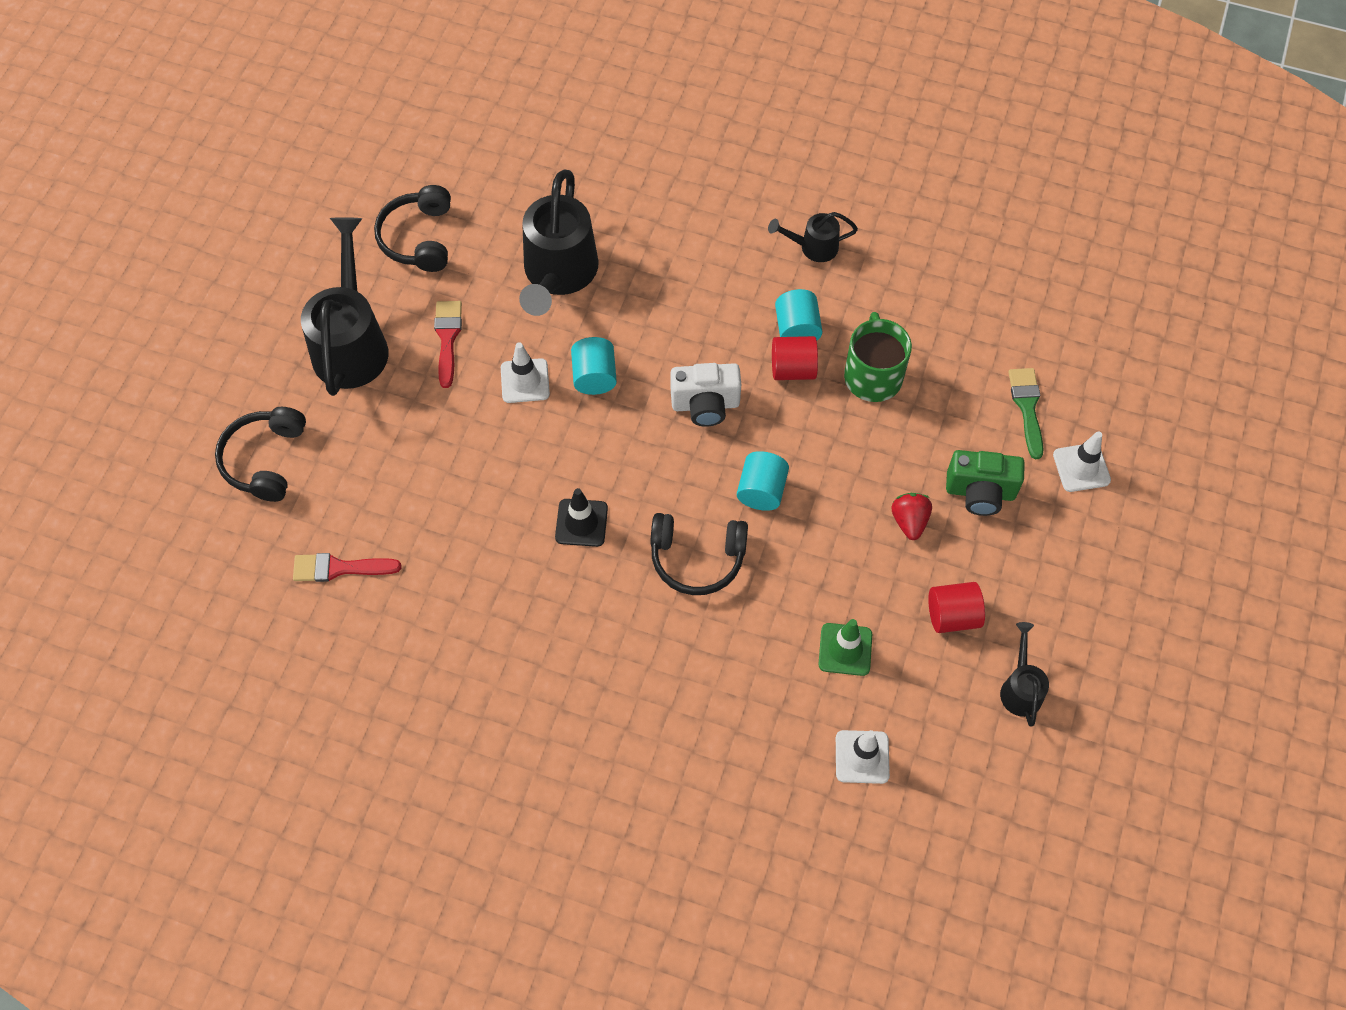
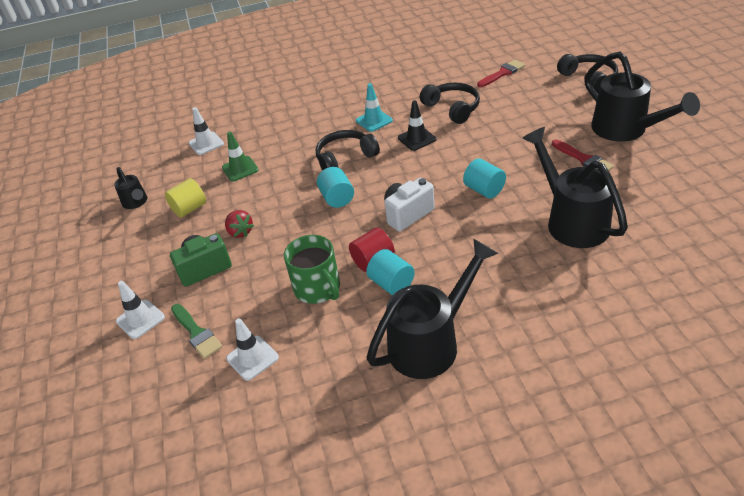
camera: 150 degrees right, 20 degrees down
(419, 238) = (675, 187): black headphones -> black headphones (452, 108)
(525, 381) = (517, 167): white traffic cone -> white traffic cone (252, 358)
(599, 609) = (374, 120): none -> turquoise traffic cone
(813, 247) = (431, 342): black watering can -> black watering can, size x2.01
(952, 616) = (189, 209): red cylinder -> yellow cylinder

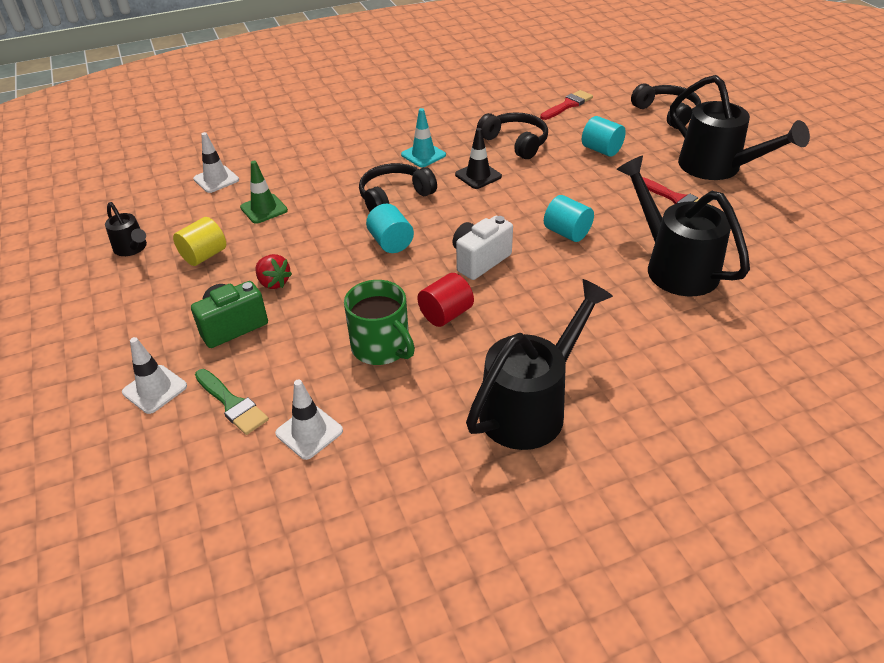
camera: 10 degrees left, 0 degrees up
(391, 284) = (472, 340): turquoise cylinder -> turquoise cylinder (601, 150)

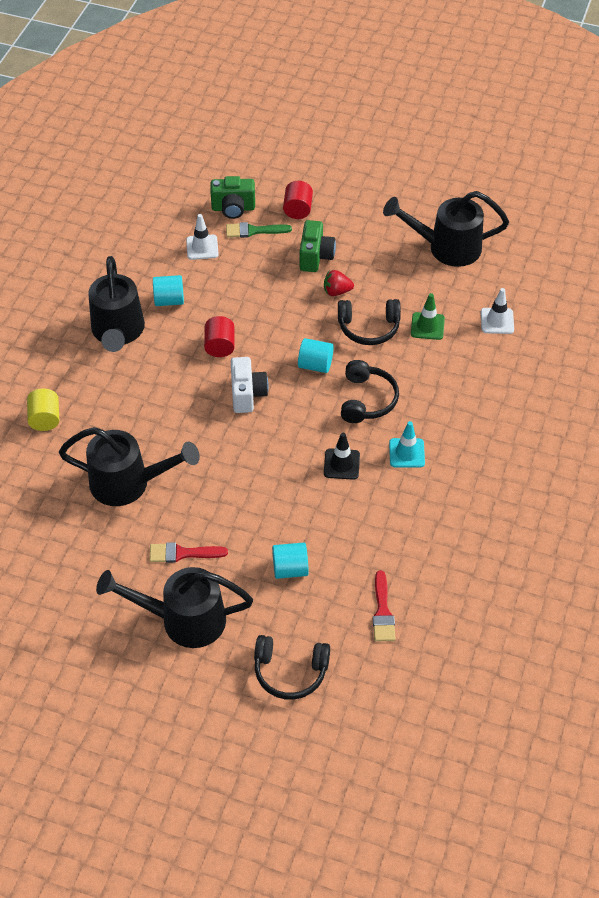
camera: 130 degrees right, 10 degrees up
(132, 248) = (447, 247): black watering can -> black watering can, size x2.01
(155, 389) = (298, 209): white traffic cone -> red cylinder
(203, 452) = (233, 208): none -> green camera
(204, 255) = (401, 275): yellow cylinder -> yellow cylinder (45, 419)
(381, 347) = (227, 304): green mug -> none
(515, 142) = (362, 523): black headphones -> black headphones (369, 328)
(567, 233) = (221, 459): turquoise cylinder -> turquoise cylinder (169, 300)

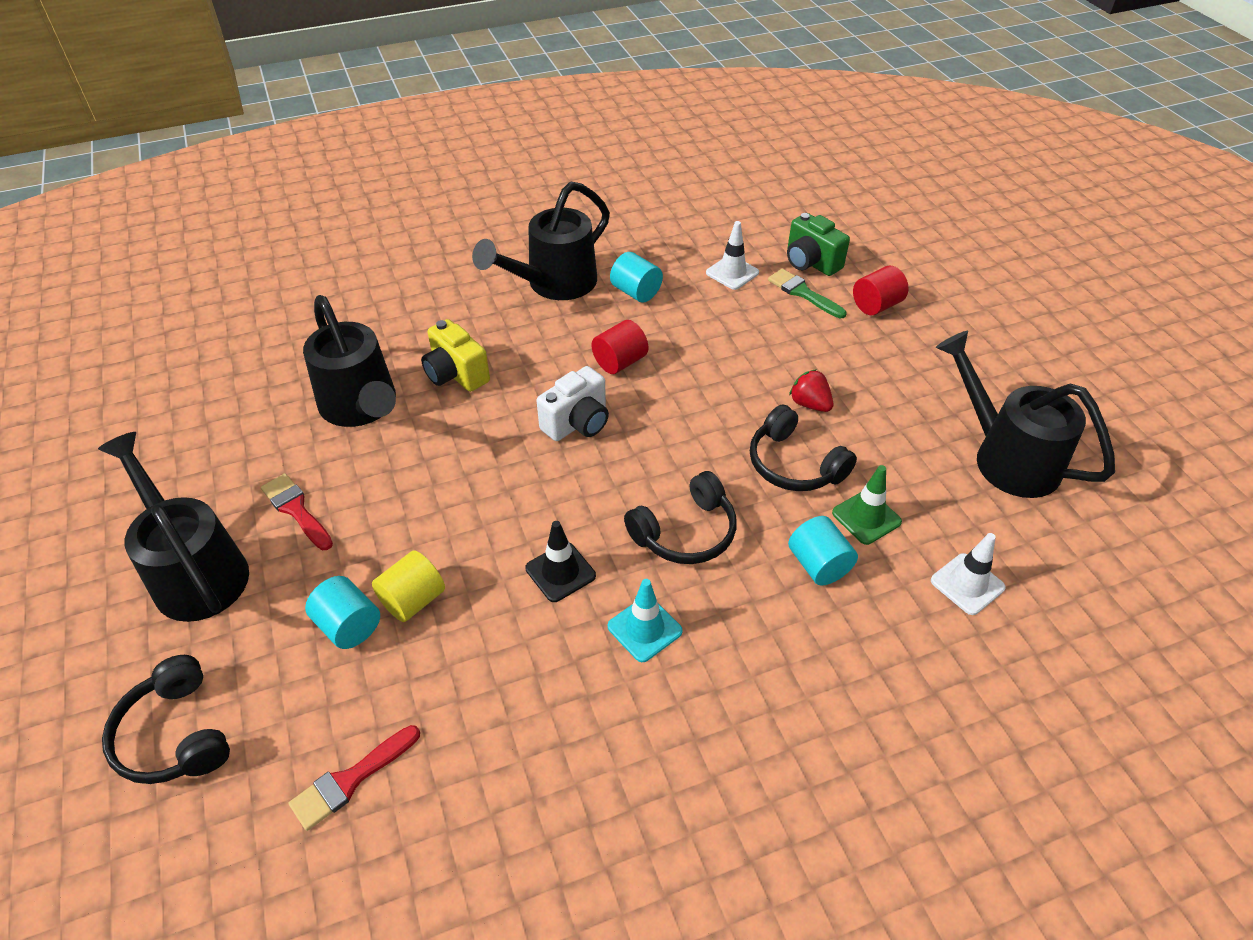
camera: 50 degrees right, 5 degrees down
(45, 419) = (393, 303): yellow cylinder -> yellow cylinder (413, 600)
(148, 424) = (456, 374): none -> yellow camera
(315, 257) = (833, 357): green camera -> none
(315, 365) = (683, 452): turquoise cylinder -> turquoise cylinder (818, 565)

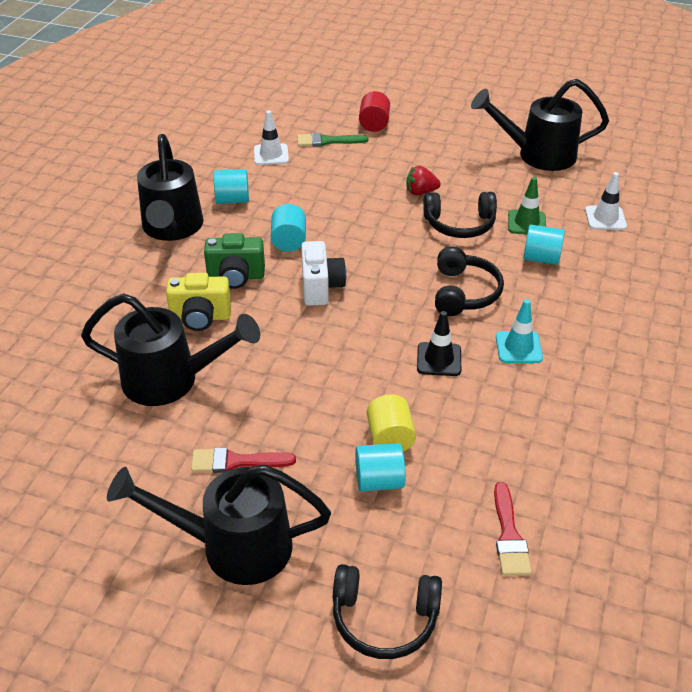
camera: 50 degrees left, 5 degrees down
(620, 362) = (289, 241): red cylinder -> turquoise cylinder
(810, 263) = (305, 123): green camera -> green camera (236, 277)

